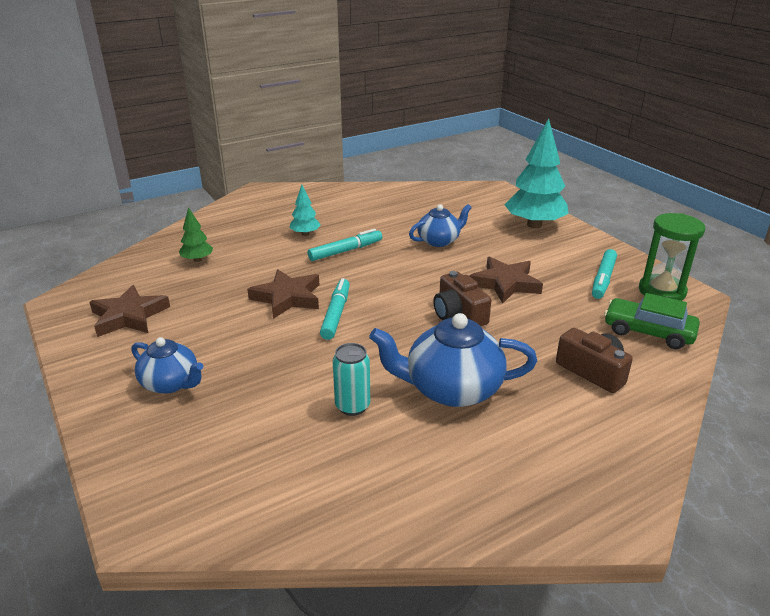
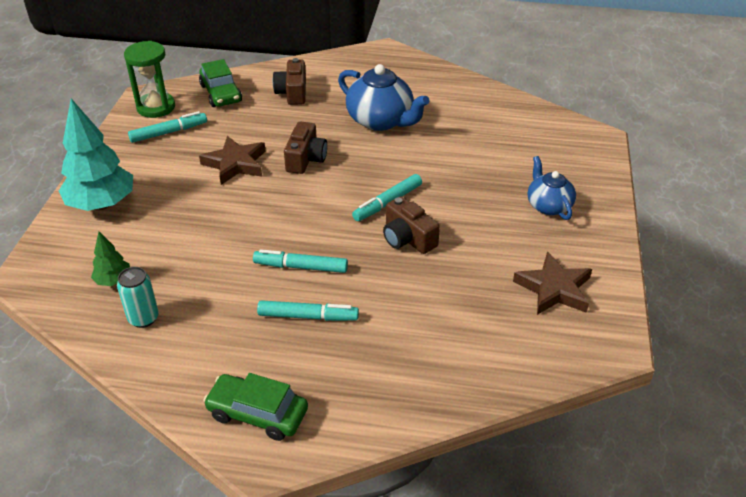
camera: 140 degrees left, 10 degrees up
(197, 260) = (449, 337): green tree -> green tree (114, 281)
(281, 198) = (257, 414): none -> green car
(287, 297) = (407, 238): brown star -> brown camera
(305, 234) = (308, 316): turquoise tree -> turquoise marker
(352, 406) = (446, 138): turquoise can -> turquoise can (143, 318)
(439, 241) = (207, 232): blue teapot -> none

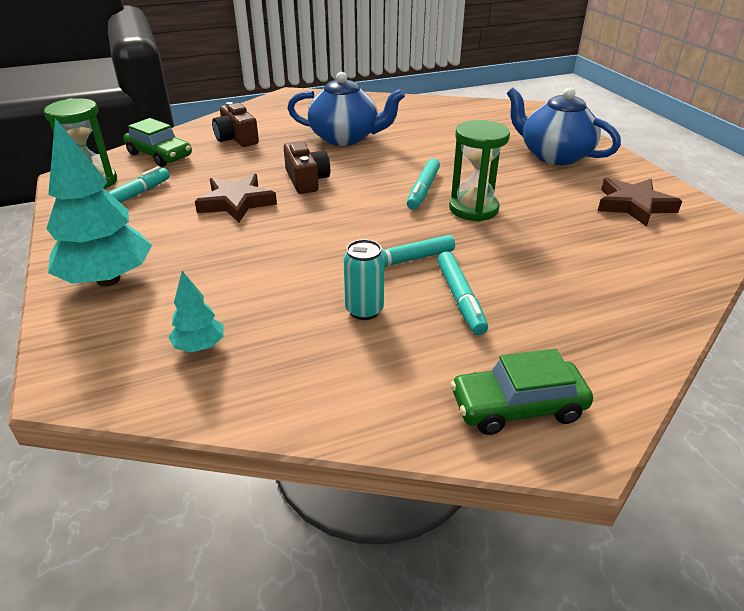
camera: 30 degrees left, 5 degrees down
(114, 281) = (200, 346): green tree -> turquoise tree
(143, 318) = (278, 369): turquoise can -> turquoise can (364, 310)
(308, 316) = (460, 299): turquoise marker -> turquoise marker turned 105 degrees clockwise
(407, 238) = (473, 209): brown camera -> green hourglass
(548, 206) = (554, 155): blue teapot -> blue teapot, size x1.61

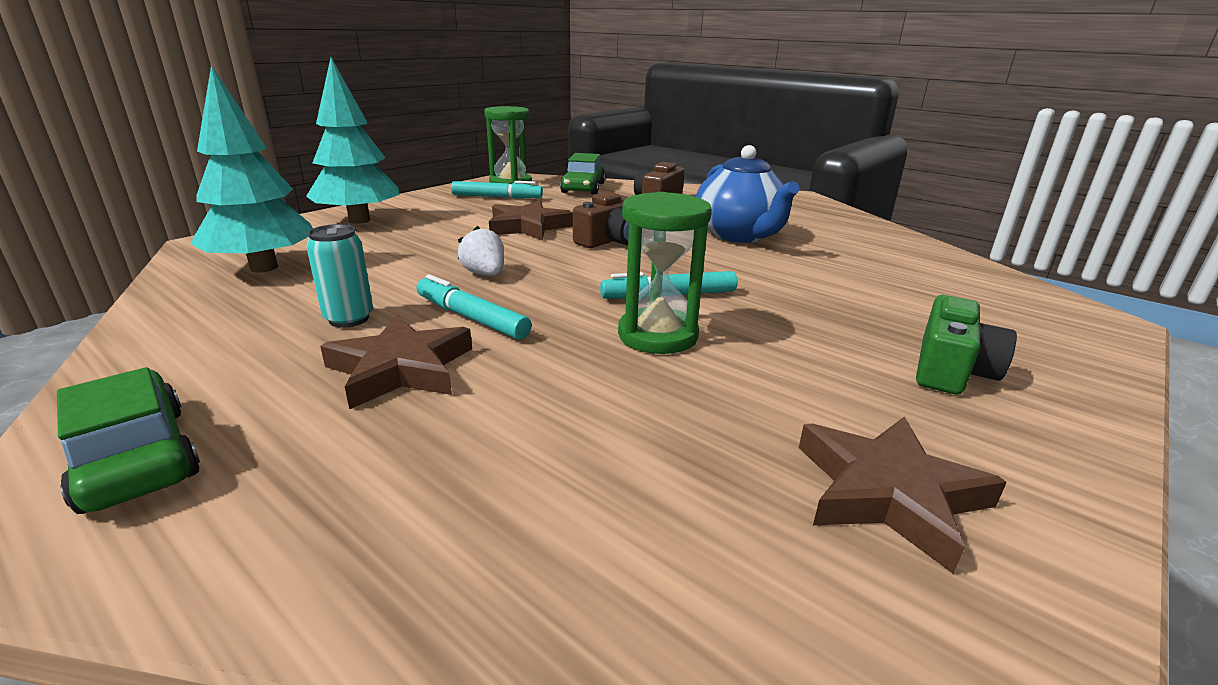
camera: 60 degrees right, 10 degrees down
(200, 346) = (264, 268): turquoise tree -> turquoise tree, size x2.05
(326, 241) = (485, 274): none -> white strawberry
(460, 299) = (400, 368): turquoise marker -> brown star
(554, 155) = (951, 369): blue teapot -> green camera

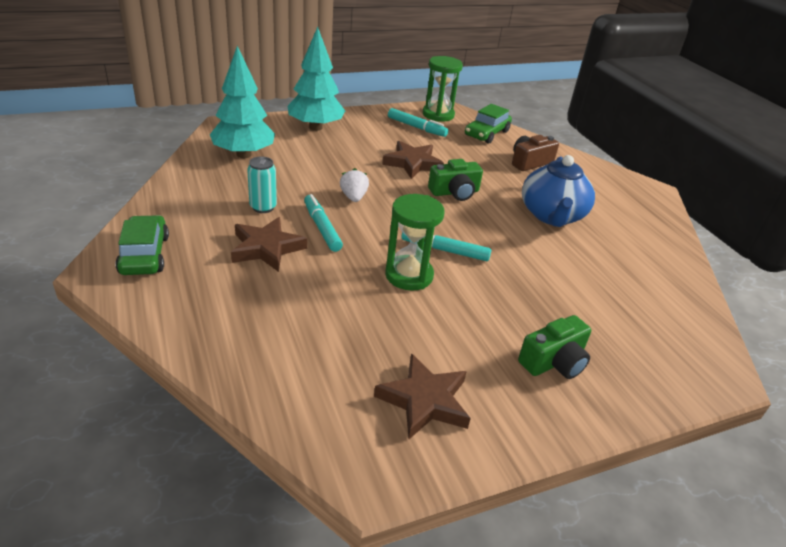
camera: 25 degrees right, 10 degrees up
(610, 240) = (454, 192): brown camera -> green camera

